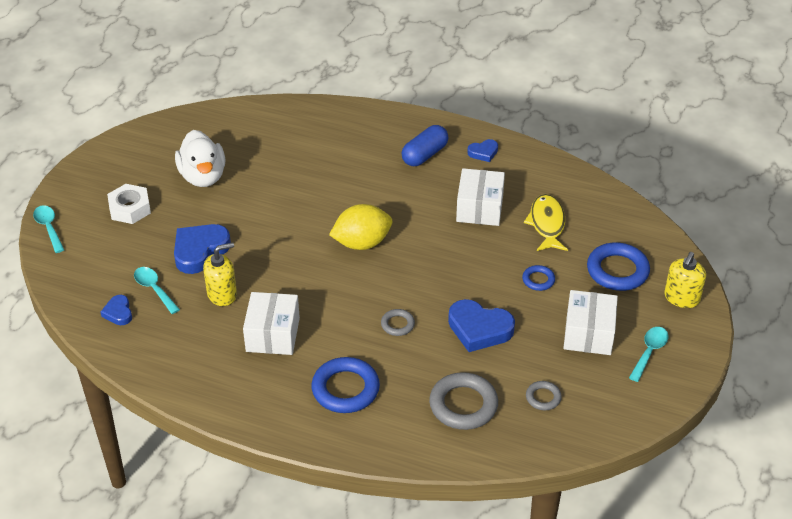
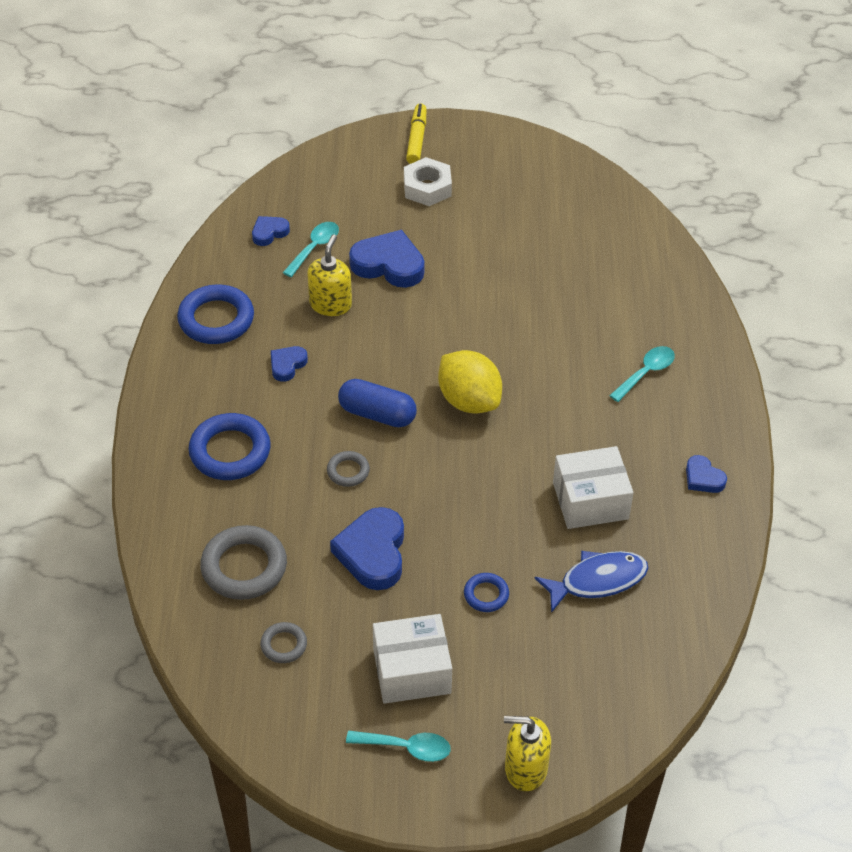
camera: 70 degrees right, 5 degrees up
(49, 228) = (368, 138): turquoise spoon -> turquoise spoon (646, 373)
(70, 200) = (417, 139): none -> yellow marker
(203, 176) = (510, 228): white duck -> none
(222, 294) = (330, 304): yellow soap dispenser -> yellow soap dispenser turned 120 degrees counterclockwise
(273, 335) = (287, 365): white box -> blue heart
(424, 155) = (663, 418): blue capsule -> blue capsule (377, 414)
(547, 224) = (598, 581): yellow fish -> blue fish
(617, 271) = (544, 681): blue ring -> blue ring (216, 319)

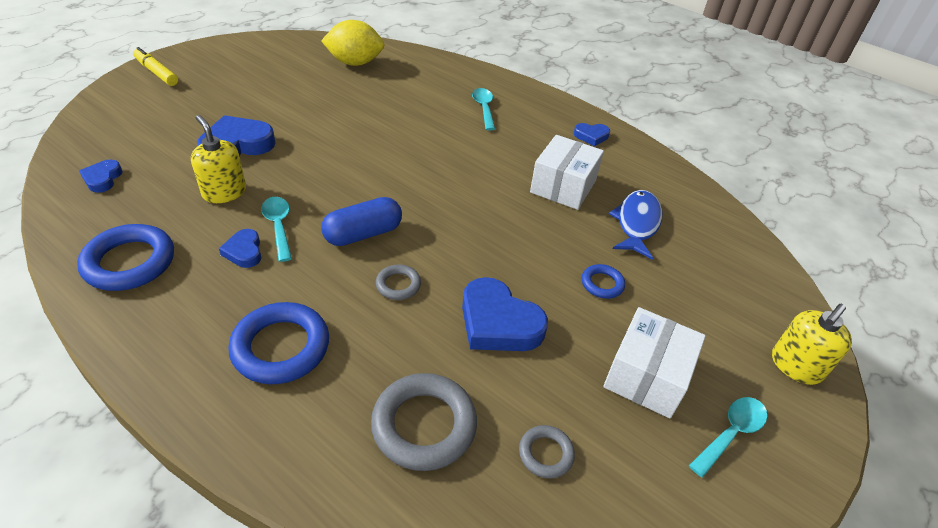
camera: 55 degrees left, 5 degrees down
(314, 248) = (160, 167): turquoise spoon -> turquoise spoon (278, 226)
(427, 188) = (203, 92): white nut -> none
(469, 401) = (411, 184): yellow lemon -> yellow lemon (355, 63)

